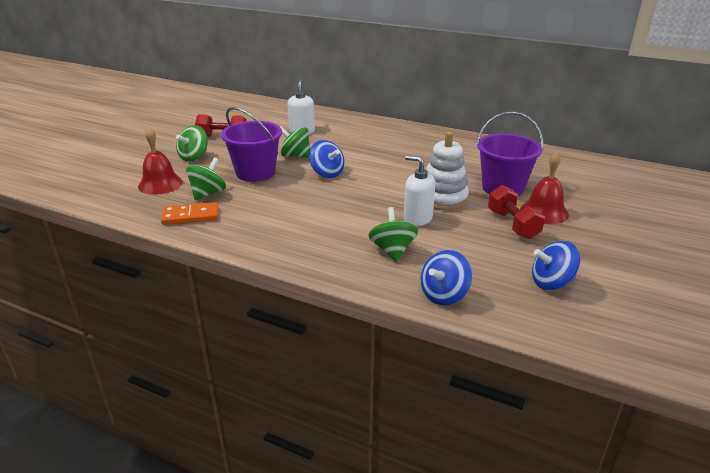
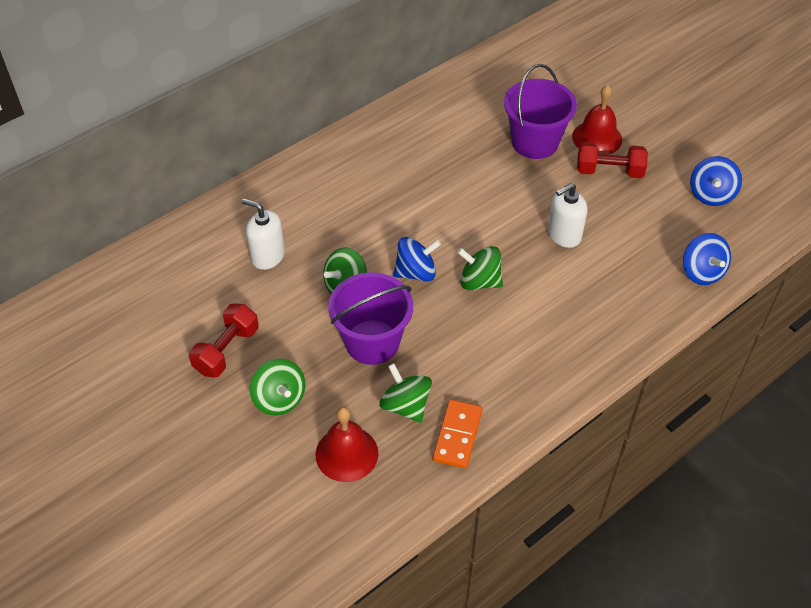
camera: 65 degrees left, 20 degrees up
(392, 250) = (615, 279): green spinning top -> green spinning top (479, 281)
(443, 198) = (533, 197): white stacking toy -> none

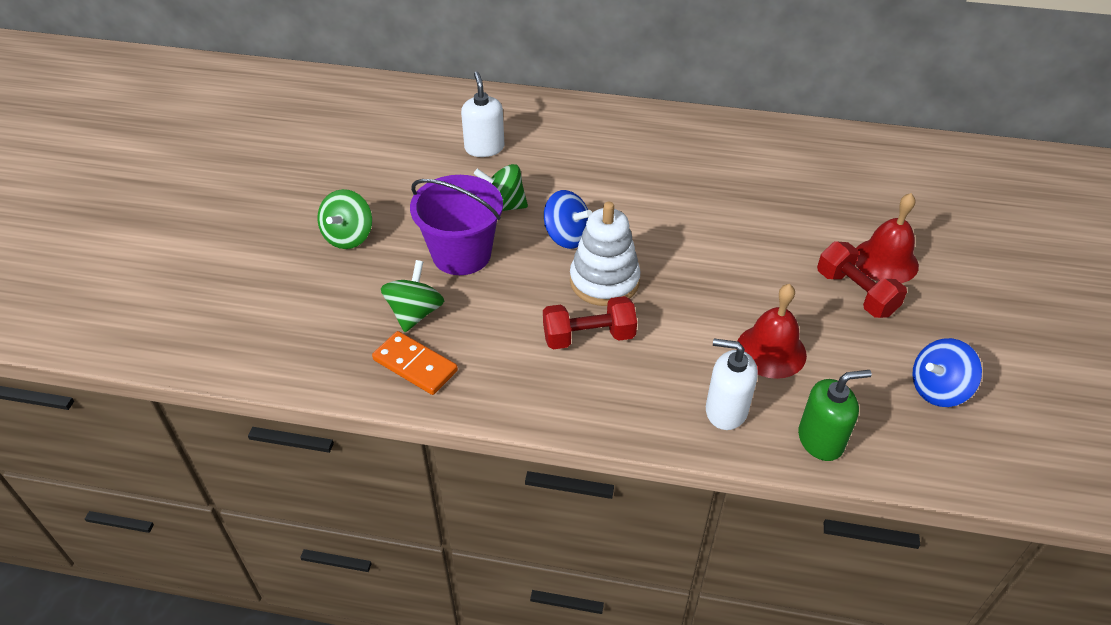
camera: 50 degrees right, 5 degrees down
(227, 350) = (368, 182): red dumbbell -> red dumbbell (588, 337)
(346, 453) = (330, 306): red bell -> red bell (771, 351)
(457, 435) = (415, 365): orange domino -> orange domino turned 60 degrees clockwise
(479, 281) = (604, 281): green spinning top -> white stacking toy
(535, 142) = (817, 223): purple bucket -> none
(564, 235) = (731, 306): white soap dispenser -> white soap dispenser (726, 410)
(702, 272) = (820, 440): blue spinning top -> green soap dispenser

